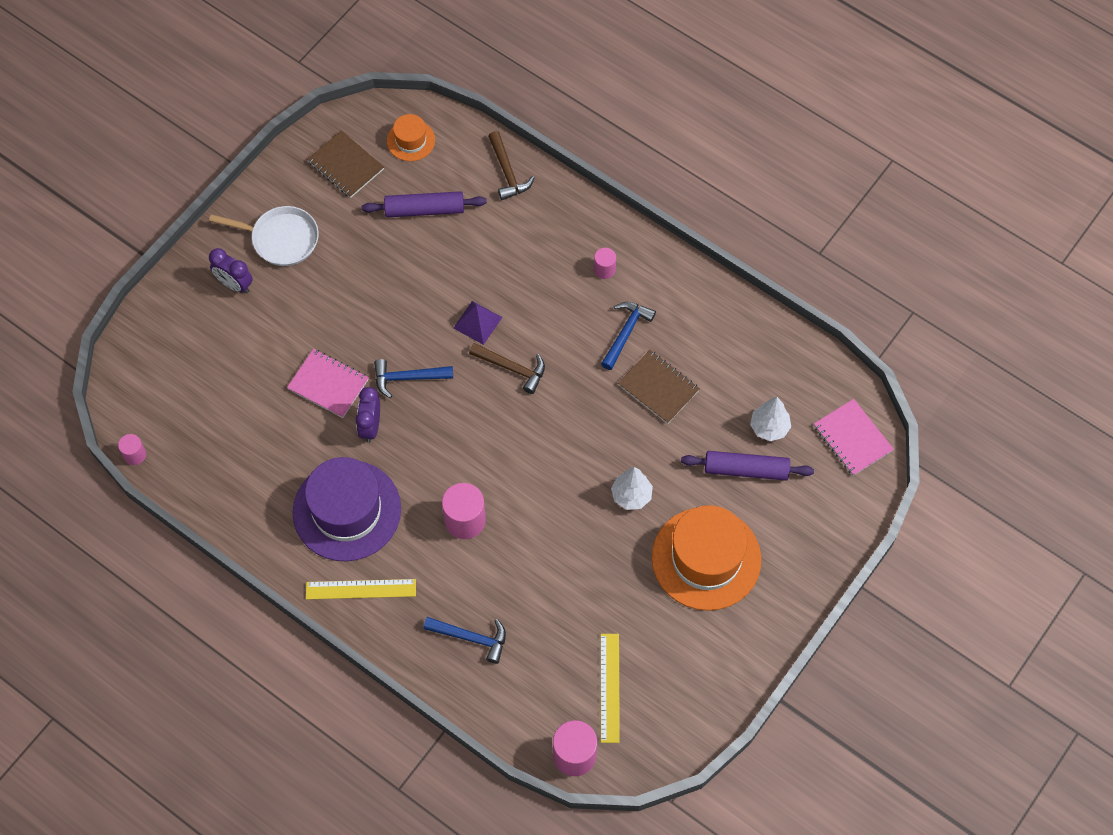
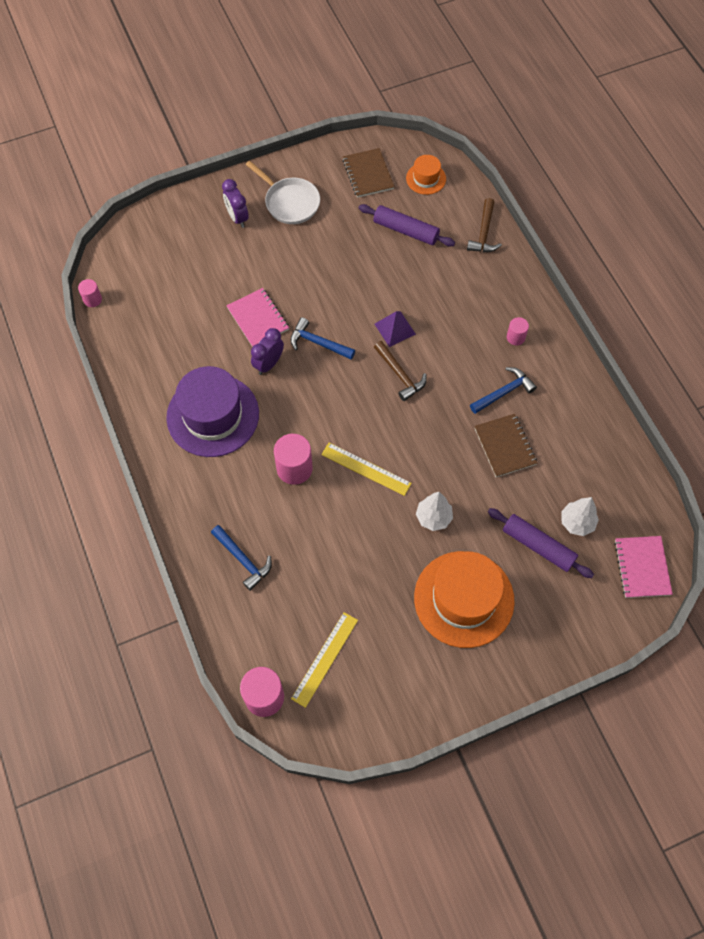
camera: 30 degrees right, 0 degrees up
(361, 589) = (186, 478): yellow ruler -> yellow ruler (366, 469)

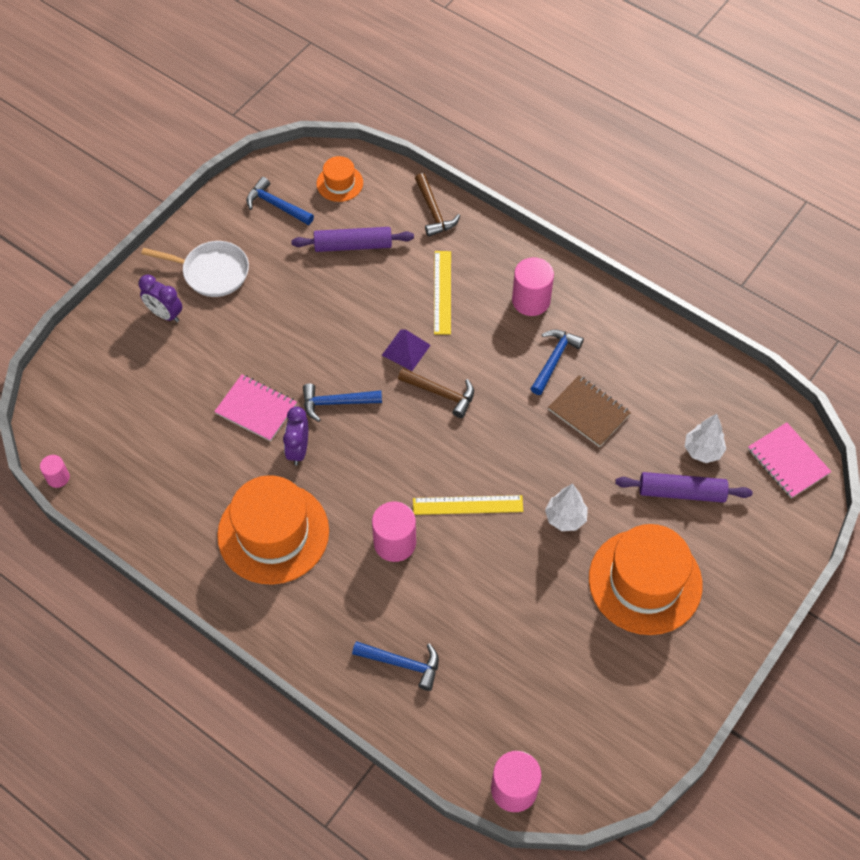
camera: 30 degrees left, 5 degrees down
(213, 415) = (273, 533): purple hat -> orange hat
(325, 659) = (549, 716): yellow ruler -> yellow ruler (442, 292)
(368, 174) = (276, 205): brown notebook -> blue hammer
(515, 337) = (531, 300): pink cylinder -> pink cylinder, size x1.80

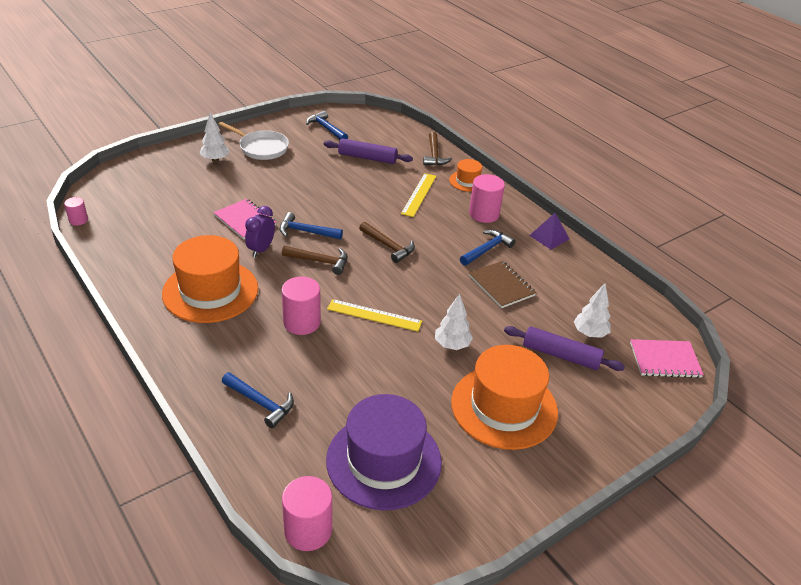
camera: 15 degrees right, 20 degrees down
(165, 314) = (215, 159): purple clock -> white tree
(339, 183) = (375, 128): orange hat -> orange hat (467, 181)
(373, 445) = (319, 261): none -> brown hammer
(406, 350) = (375, 217): purple pyramid -> purple pyramid (549, 237)
(552, 688) = (384, 461): none -> purple hat
(788, 461) = (665, 360): pink notebook -> pink notebook turned 75 degrees counterclockwise

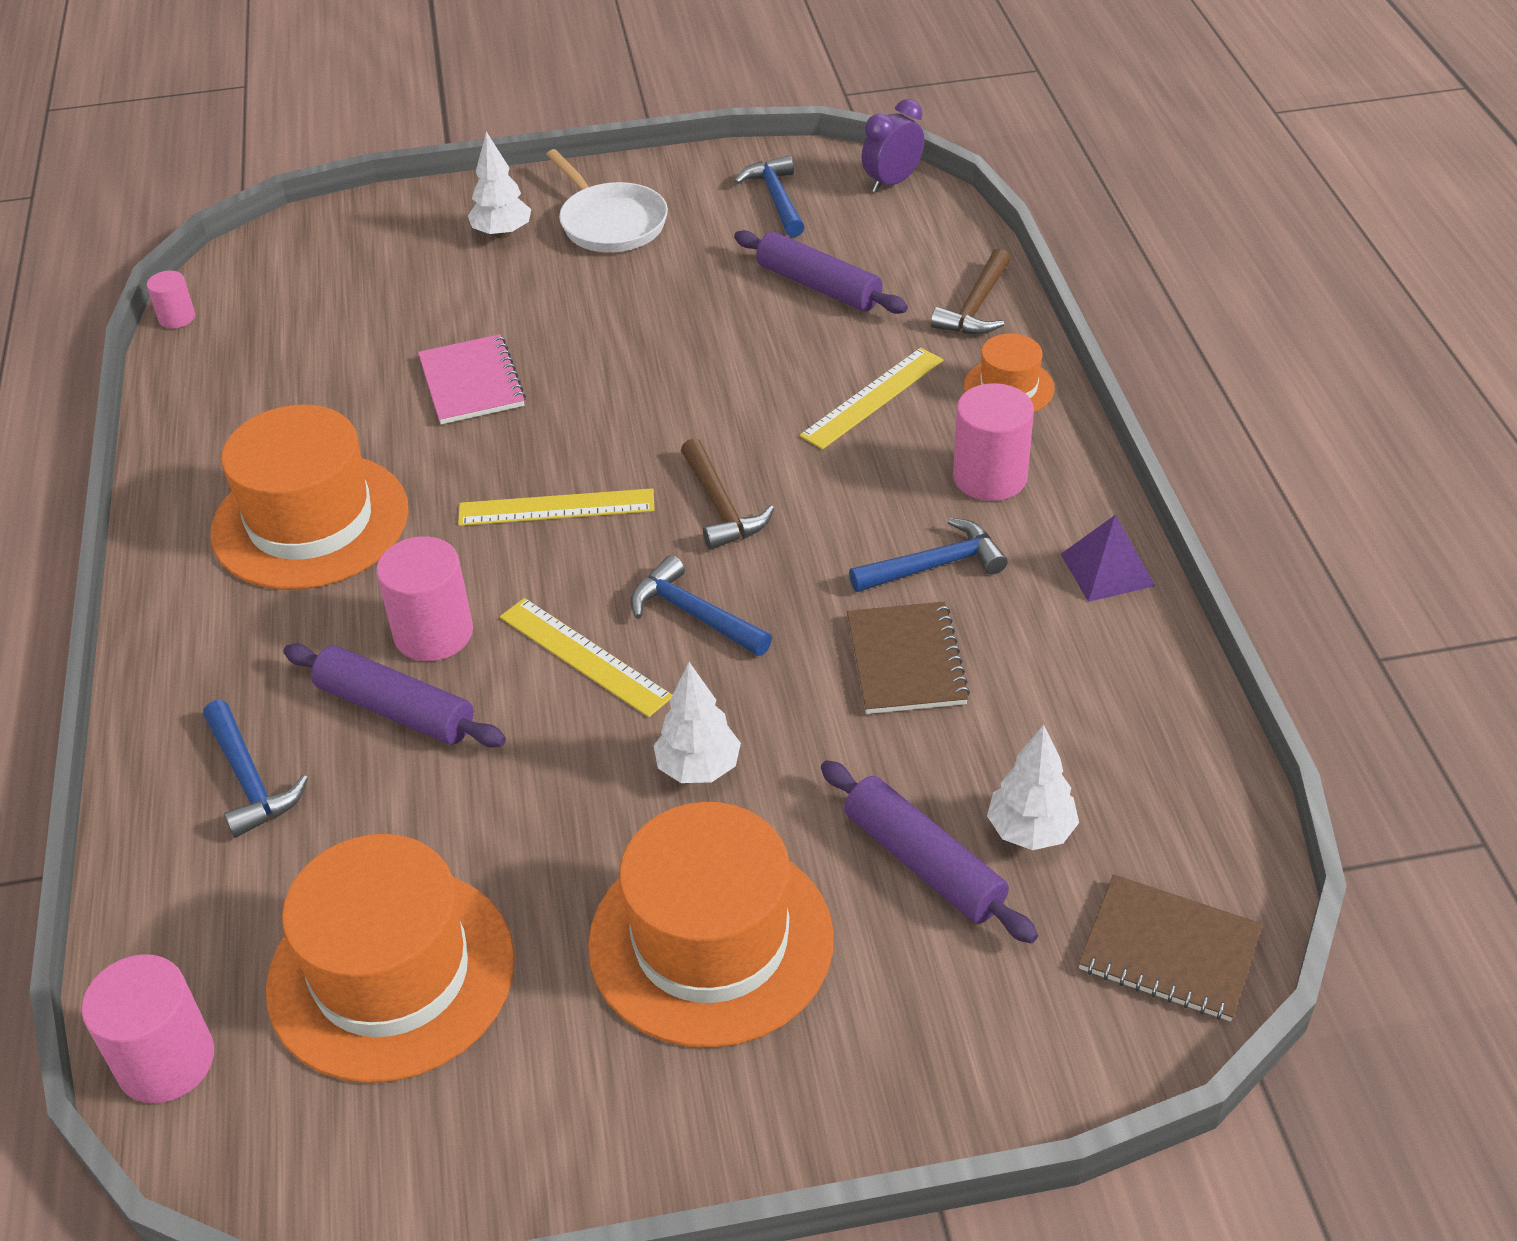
camera: 30 degrees right, 5 degrees up
(261, 249) = (460, 454): purple clock -> purple clock (892, 182)
(306, 232) = (574, 434): blue hammer -> blue hammer (694, 615)
(307, 357) = (395, 710): none -> purple rolling pin
(319, 261) = (556, 508): brown hammer -> yellow ruler
(384, 461) = (391, 973): purple hat -> orange hat
(665, 360) = (1169, 950): pink notebook -> brown notebook

